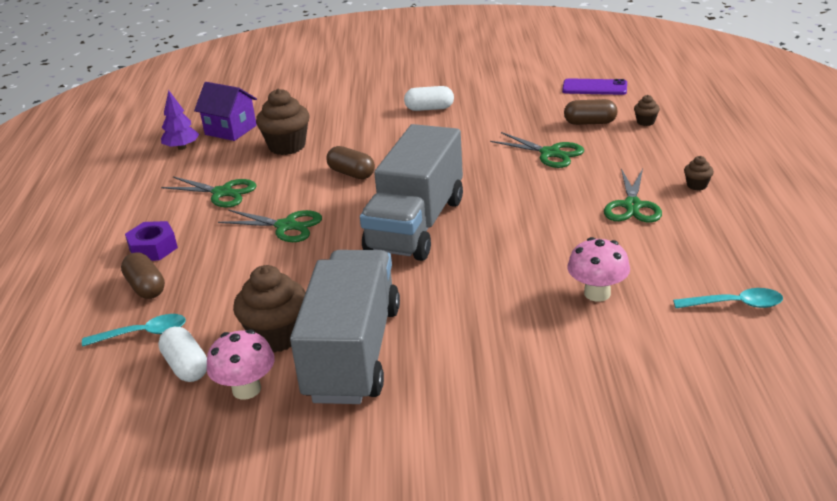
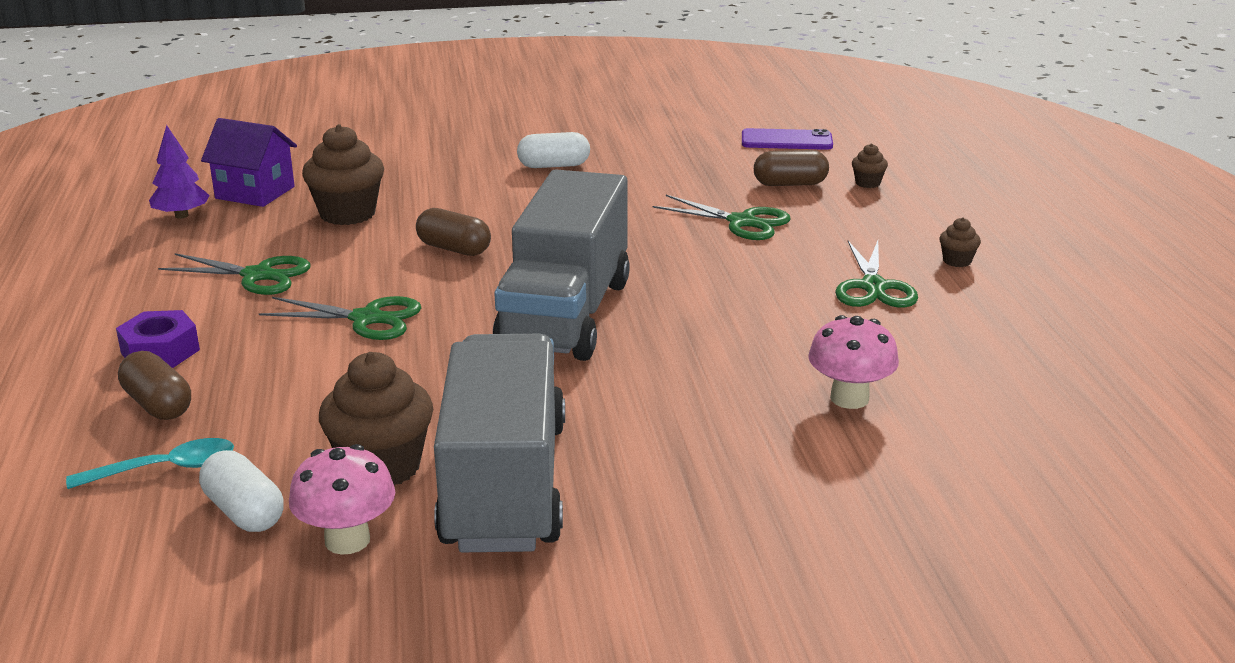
camera: 10 degrees left, 5 degrees down
(735, 304) = (1045, 408): turquoise spoon -> none

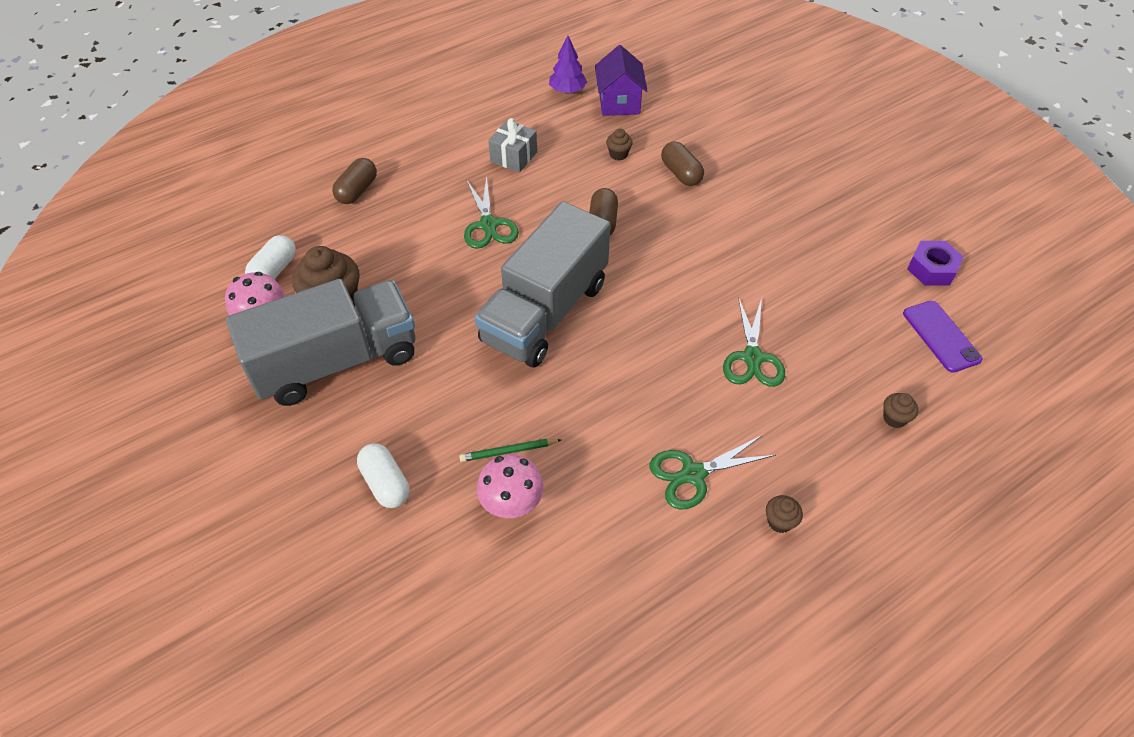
camera: 65 degrees right, 25 degrees up
(160, 351) = (409, 164): purple nut -> purple nut (932, 269)
(165, 469) = (301, 223): turquoise spoon -> none
(258, 275) = (513, 157): green scissors -> grey gift
(347, 214) = (618, 154): brown cupcake -> brown cupcake, size x0.47
(554, 166) = (770, 217): white capsule -> white capsule (386, 483)
(566, 315) = (545, 312): grey truck -> grey truck turned 45 degrees counterclockwise
(769, 384) = (508, 451): none -> green pencil
(790, 184) = (849, 366): brown capsule -> brown capsule (681, 173)

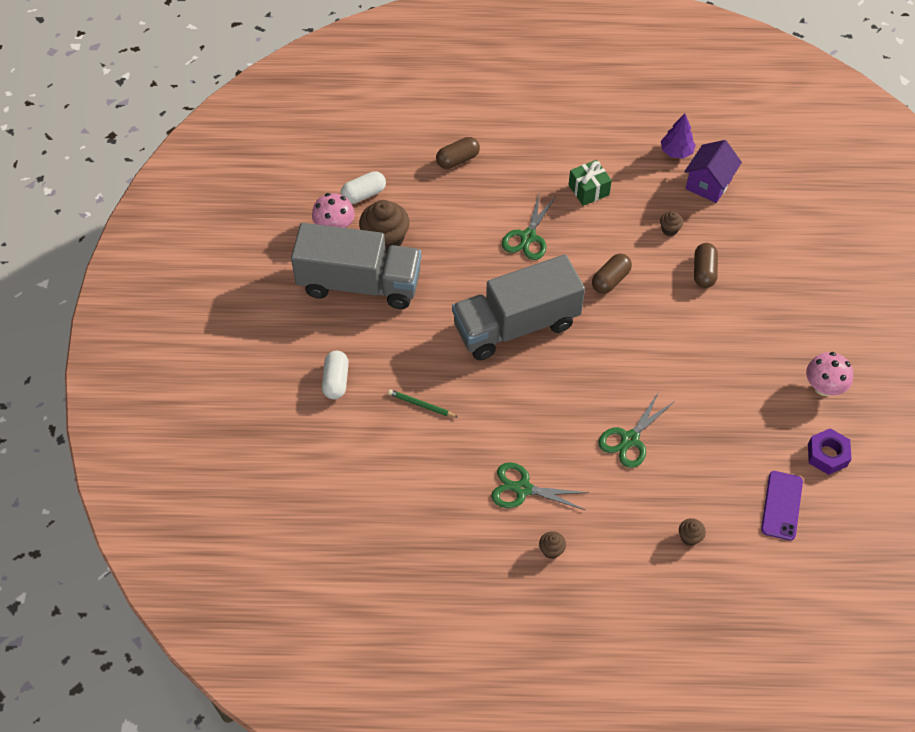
camera: 35 degrees right, 5 degrees up
(512, 504) = (399, 438): pink mushroom -> pink mushroom (823, 387)
(513, 157) = (588, 190): grey gift -> green gift

